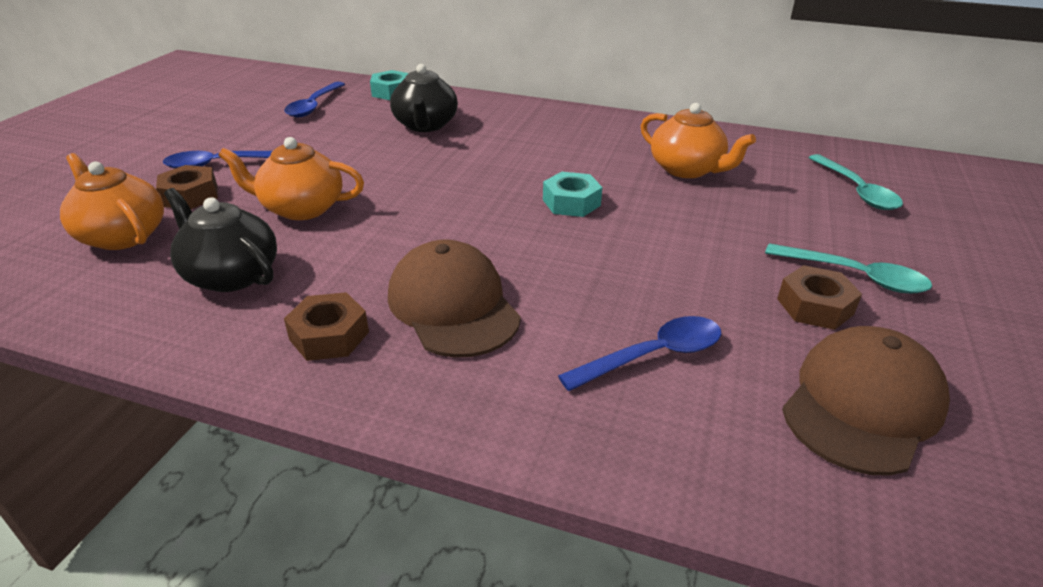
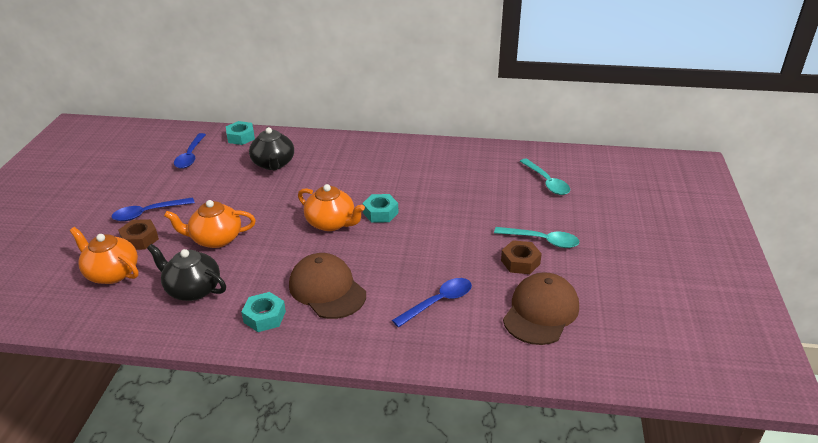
camera: 10 degrees left, 0 degrees up
(329, 336) = (264, 317): brown nut -> turquoise nut
(687, 169) = (447, 179): orange teapot -> orange teapot (331, 223)

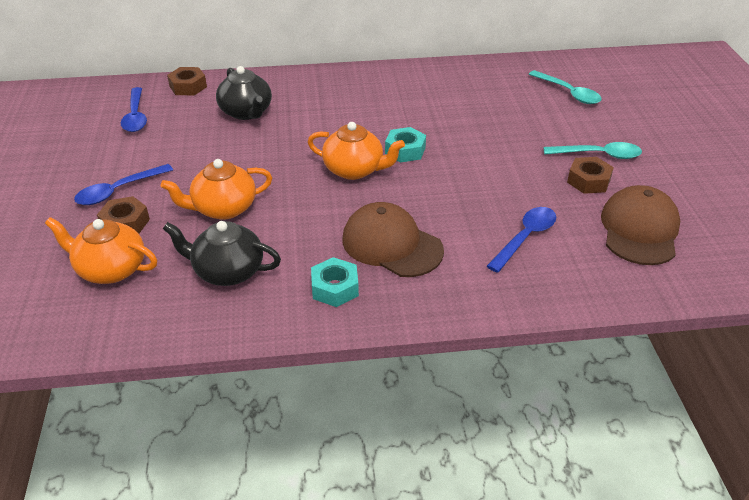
camera: 15 degrees left, 5 degrees up
(241, 137) = (188, 86): turquoise nut -> brown nut

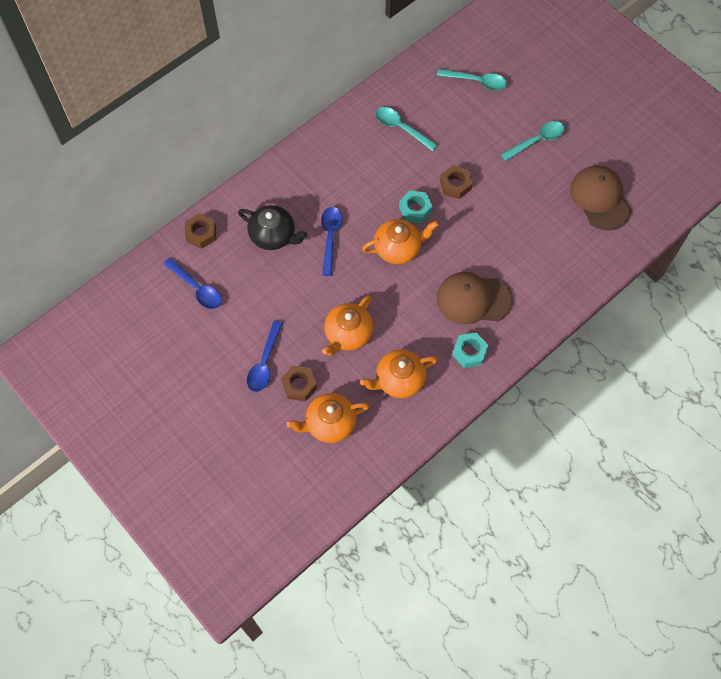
camera: 35 degrees left, 25 degrees up
(227, 271) = (399, 380): black teapot -> orange teapot
(454, 94) = (401, 128): none -> turquoise spoon
(525, 238) = (543, 246): blue spoon -> blue spoon (330, 238)
(588, 181) = (546, 171): brown nut -> brown nut (455, 185)

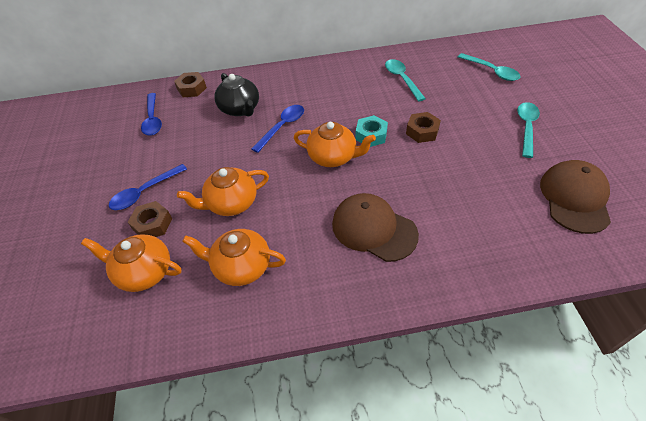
camera: 35 degrees right, 15 degrees down
(469, 352) = (332, 277): turquoise nut -> none
(536, 141) = (526, 127): turquoise spoon -> turquoise spoon turned 75 degrees counterclockwise

